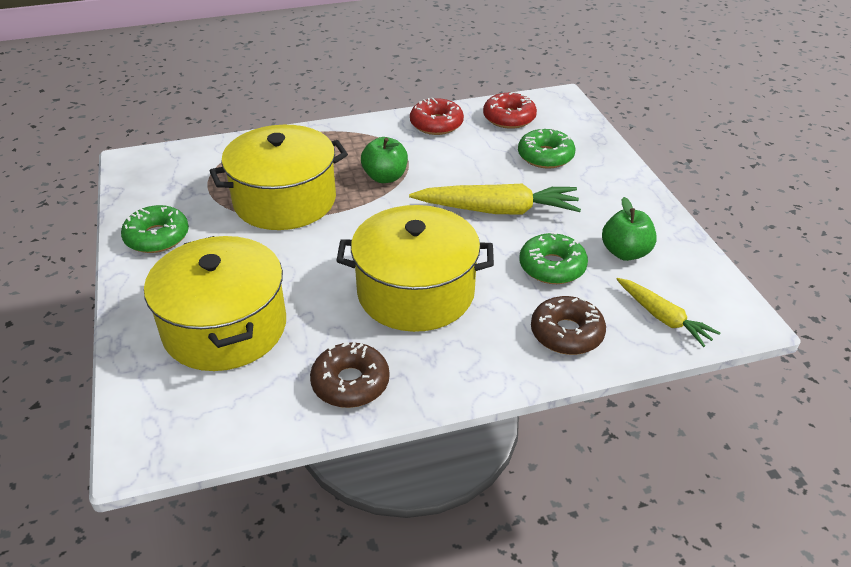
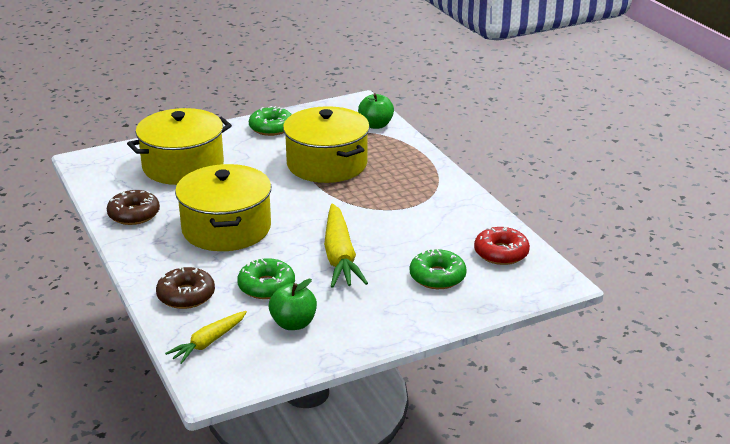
camera: 80 degrees right, 10 degrees down
(385, 177) = (372, 200): green apple -> green apple (376, 125)
(436, 124) = (470, 215): red donut -> none

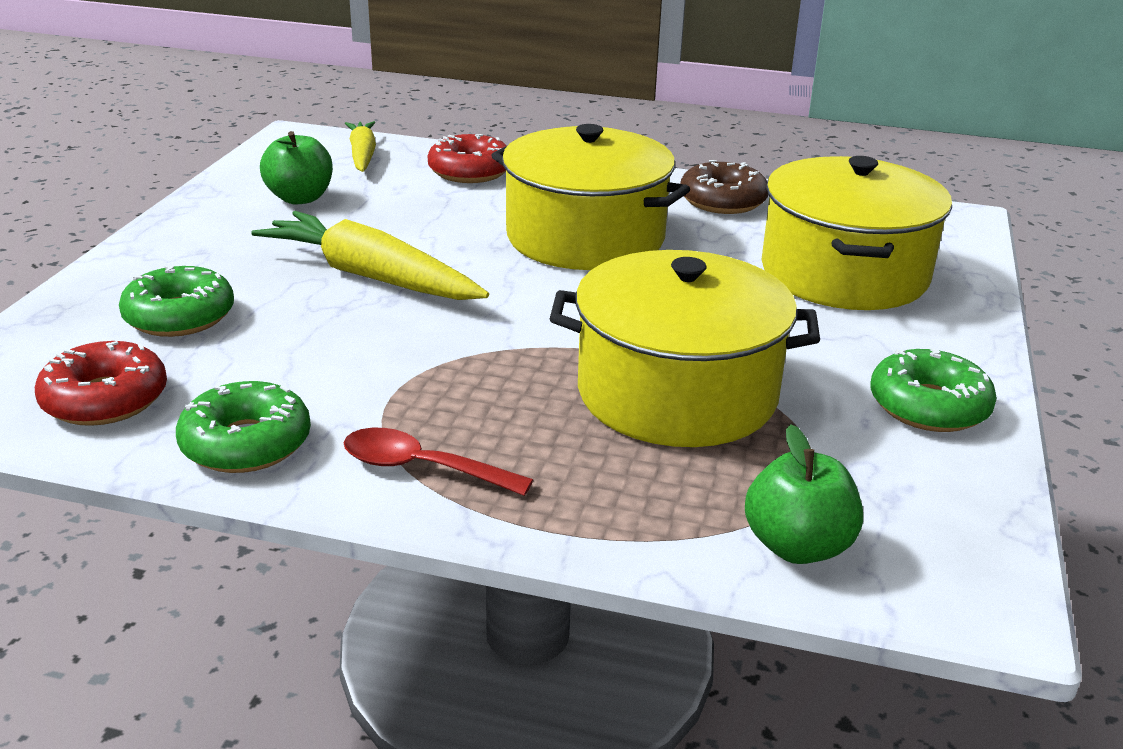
camera: 130 degrees right, 0 degrees up
(186, 295) = (470, 171): brown donut -> red donut
(266, 286) = (400, 211): green donut -> green donut (246, 443)
(433, 183) = (422, 468): none -> red spoon

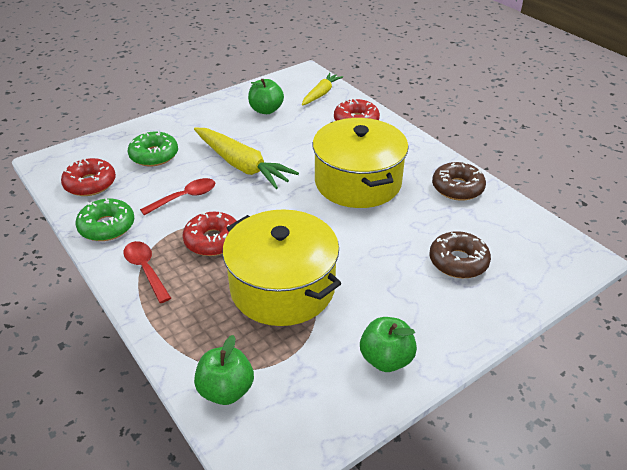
camera: 40 degrees right, 10 degrees up
(336, 350) = (185, 197): none -> red spoon
(371, 276) = (242, 165): yellow carrot -> yellow carrot turned 150 degrees clockwise
(477, 384) = (213, 240): none -> red donut
(844, 273) = (458, 261): yellow pot -> brown donut
(928, 406) = (386, 359): green donut -> green apple

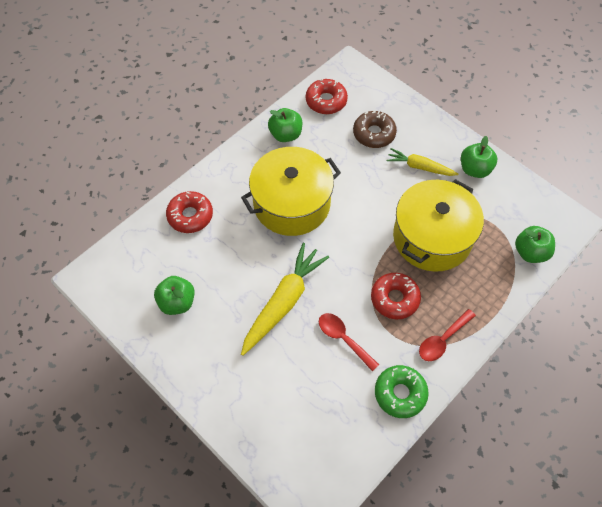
camera: 100 degrees left, 20 degrees up
(90, 184) = (341, 438): red donut -> red donut (326, 101)
(154, 155) = (281, 392): green donut -> none
(321, 94) = (137, 255): yellow carrot -> yellow carrot (420, 167)
(457, 188) = (285, 135): brown donut -> green apple

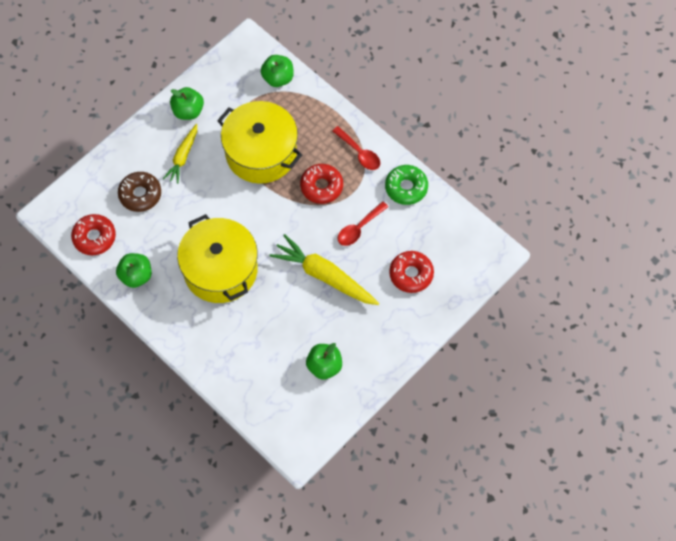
camera: 90 degrees left, 5 degrees up
(190, 216) = (231, 361): red donut -> red donut (411, 274)

